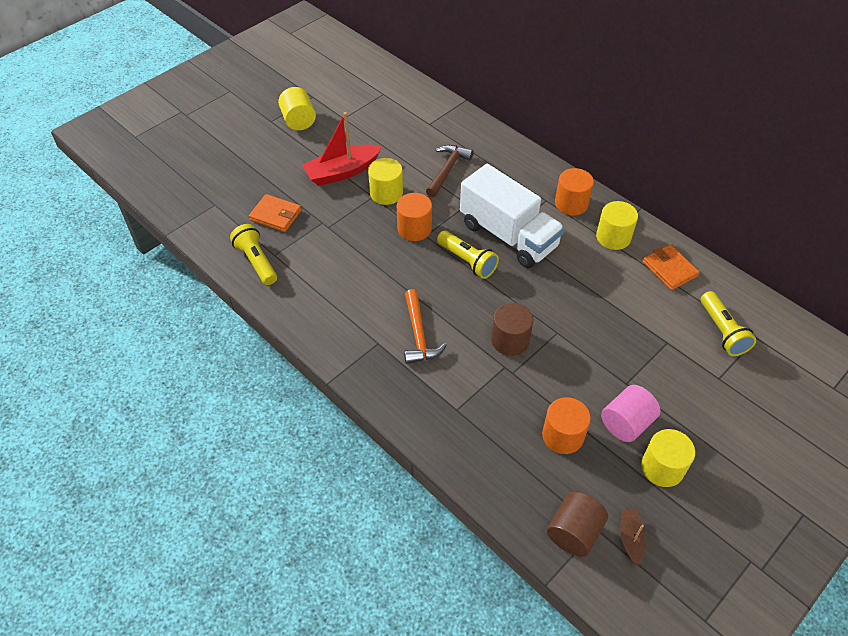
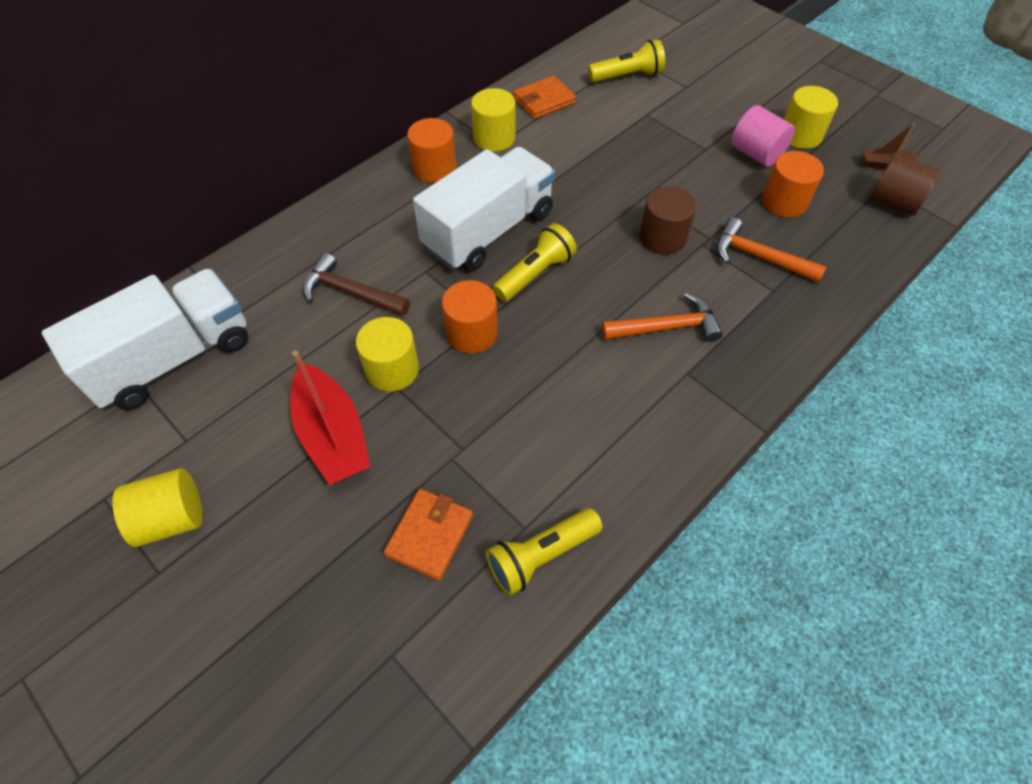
camera: 90 degrees left, 5 degrees up
(397, 105) = (173, 358): none -> white truck
(492, 405) = (759, 257): none -> orange hammer

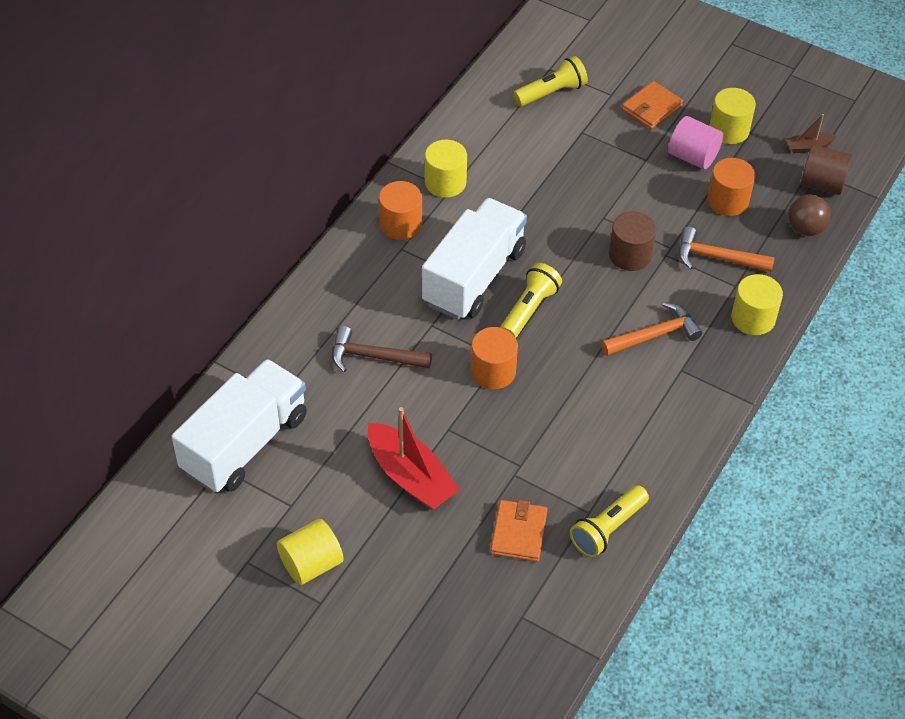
camera: 15 degrees left, 5 degrees down
(392, 369) = (438, 415): yellow cylinder -> yellow cylinder (753, 318)
(544, 100) = (479, 134): orange wallet -> orange wallet (651, 108)
(867, 244) = (805, 229): none -> brown ball

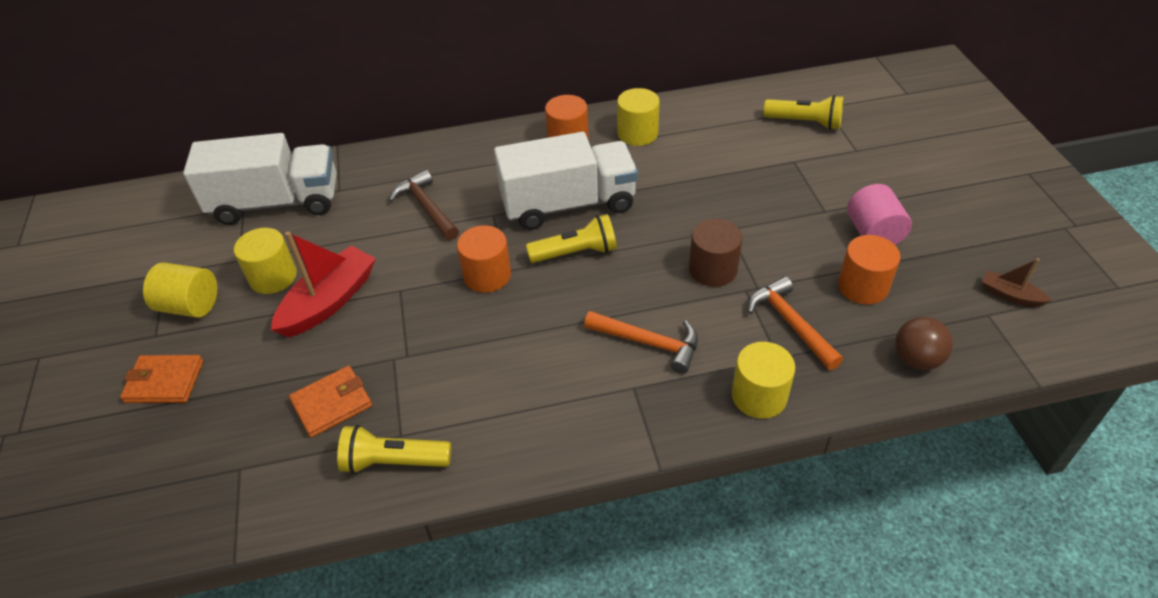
camera: 50 degrees right, 5 degrees down
(411, 476) = (329, 301): red boat -> red boat turned 150 degrees counterclockwise
(651, 108) = (882, 178): orange wallet -> orange wallet (164, 382)
(729, 130) = (938, 234): yellow cylinder -> yellow cylinder (273, 277)
(822, 184) = (986, 334): brown cylinder -> none

